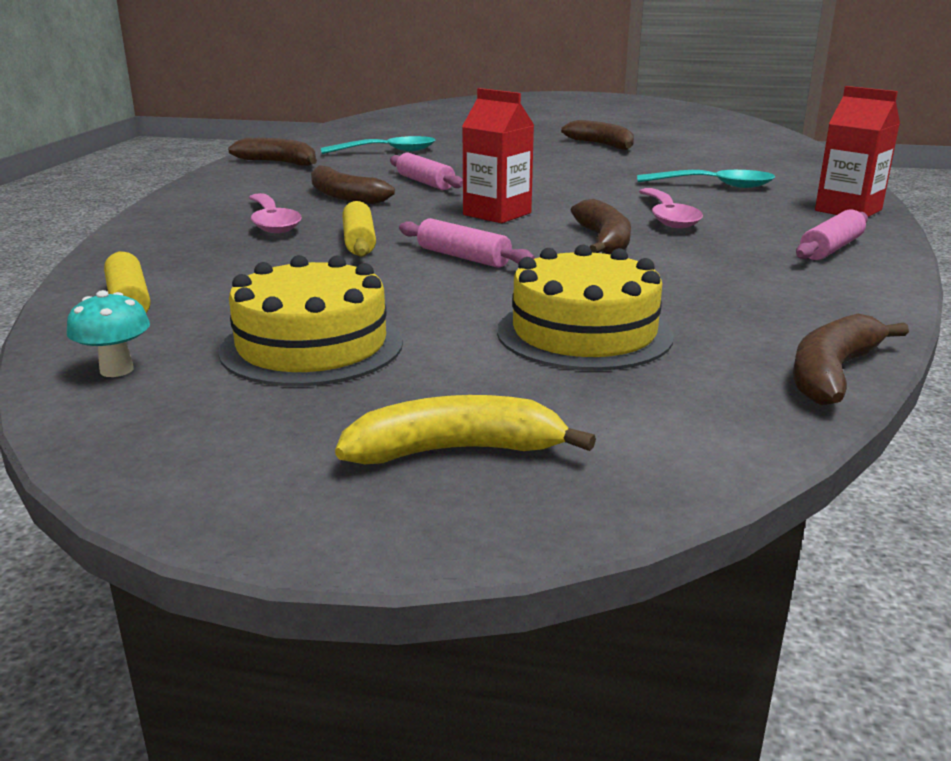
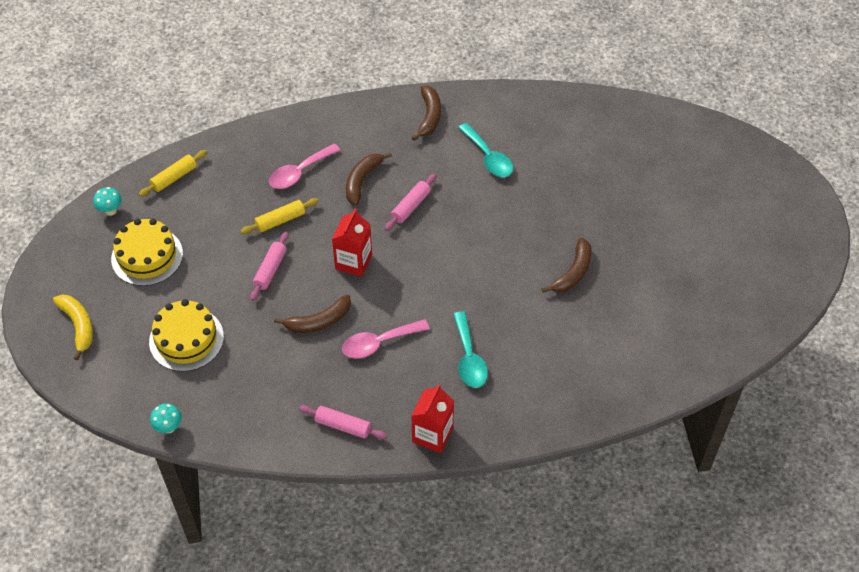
camera: 70 degrees right, 30 degrees up
(832, 373) = (169, 427): brown banana -> turquoise mushroom

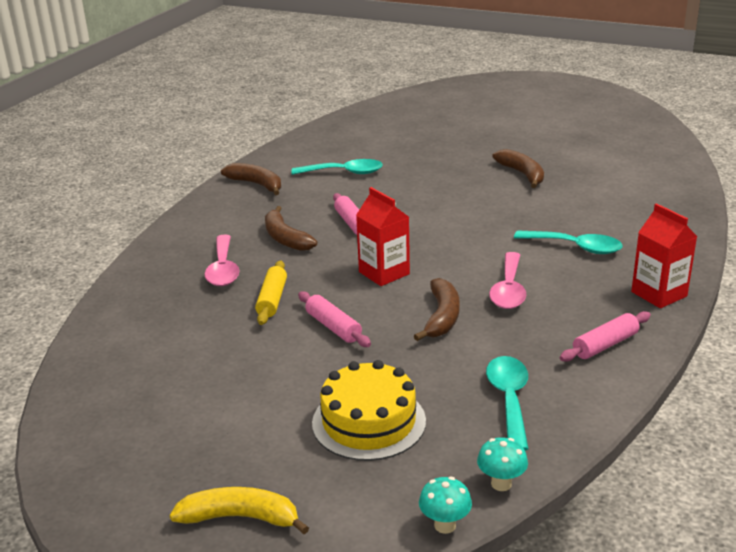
camera: 55 degrees left, 25 degrees down
(111, 211) = (85, 421): turquoise mushroom -> turquoise mushroom (445, 525)
(147, 256) = (199, 413): yellow cake -> none
(174, 177) = (108, 353): yellow rolling pin -> none
(249, 398) = (509, 399): none -> turquoise spoon

